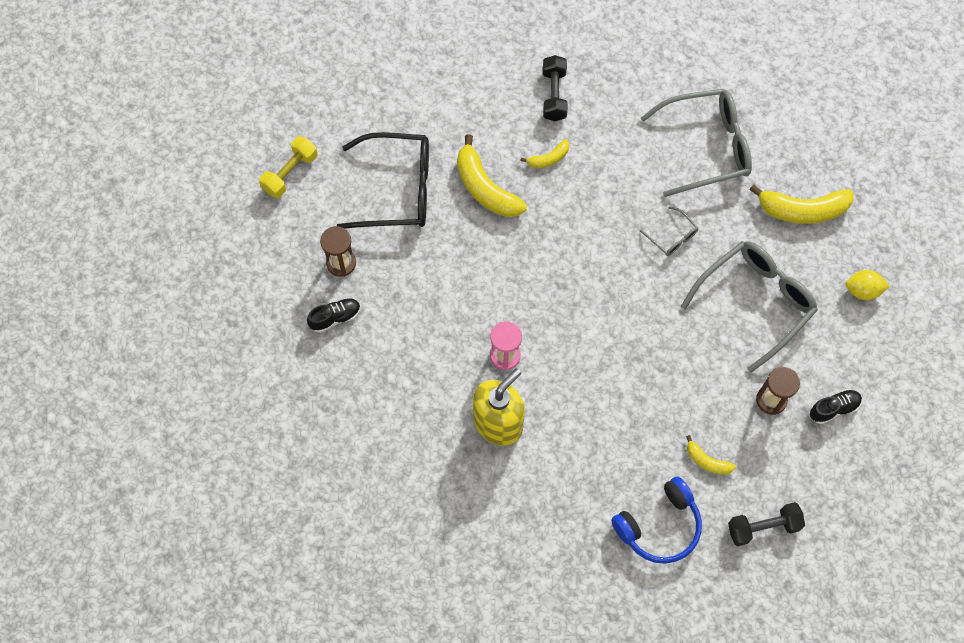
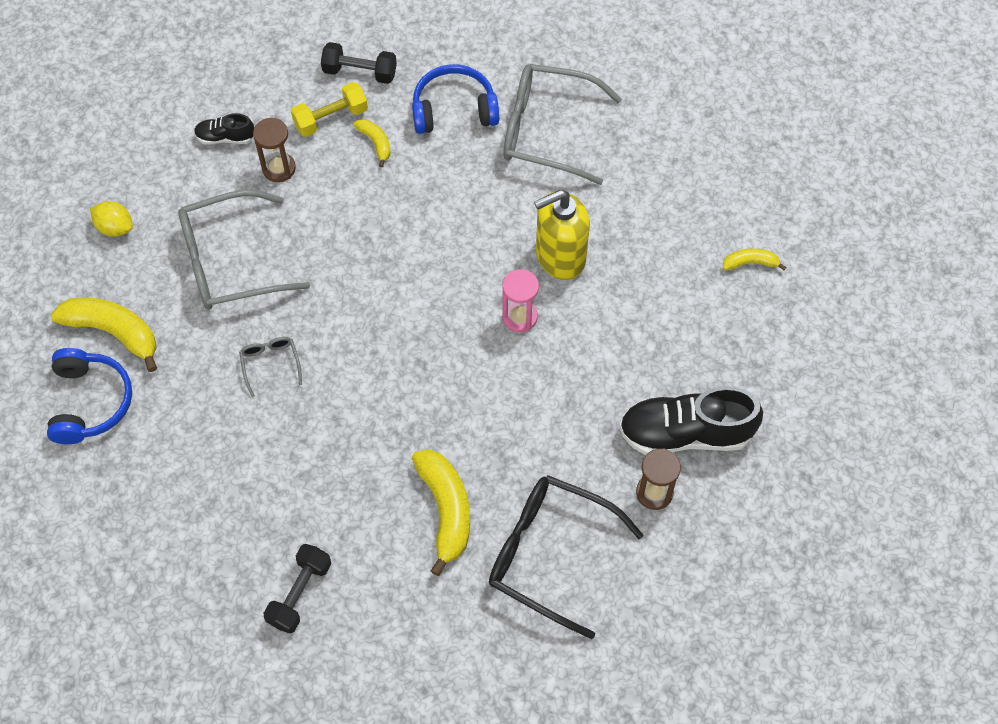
camera: 155 degrees left, 5 degrees down
(290, 173) = (672, 634): yellow dumbbell -> yellow dumbbell (331, 118)
(335, 318) = (685, 433): black shoe -> black shoe, size x2.04
(548, 159) = (353, 514): yellow banana -> yellow banana (750, 263)
(706, 147) = (165, 447): grey glasses -> grey glasses (547, 130)
(781, 154) = (90, 402): none -> blue headphones

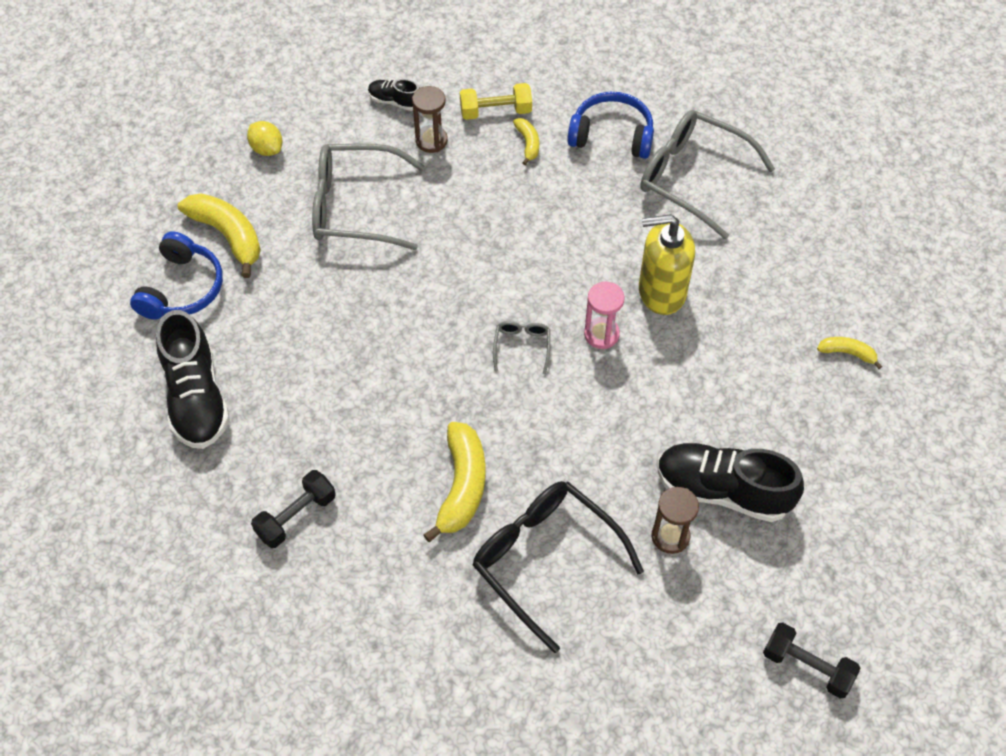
camera: 20 degrees right, 5 degrees down
(152, 509) = (196, 397): none -> black shoe
(270, 364) = (354, 305): grey glasses -> grey glasses (522, 346)
(360, 72) = (538, 80): black dumbbell -> black dumbbell (807, 666)

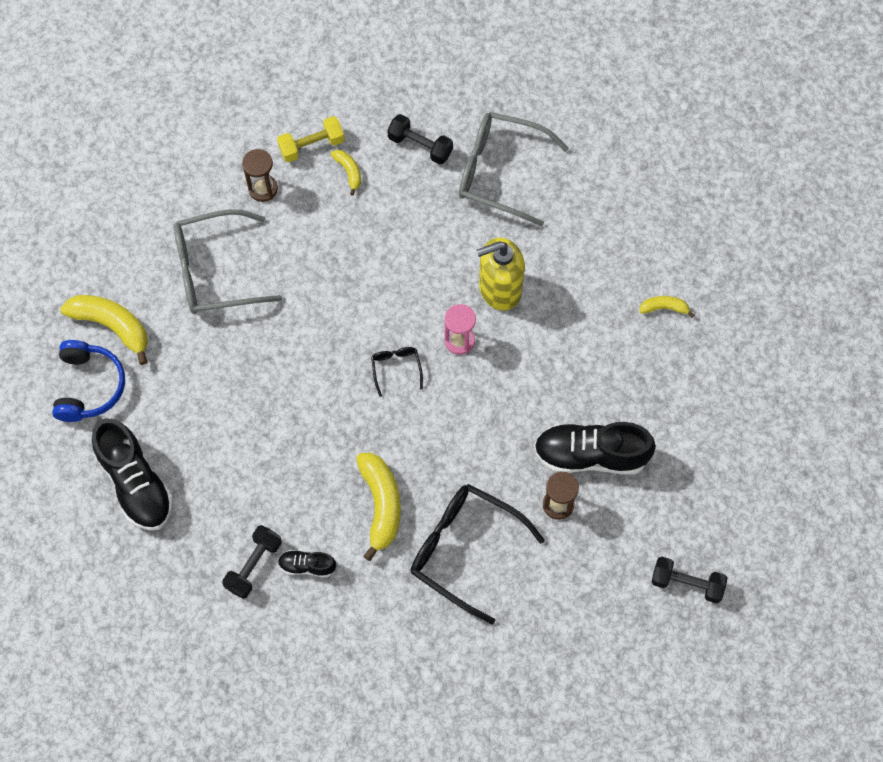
camera: 15 degrees left, 10 degrees up
(267, 149) = (119, 232): yellow lemon -> none
(395, 101) = (219, 157): black shoe -> black shoe (307, 566)
(522, 346) = (396, 368): grey glasses -> black glasses
(612, 135) = (420, 146): blue headphones -> black dumbbell

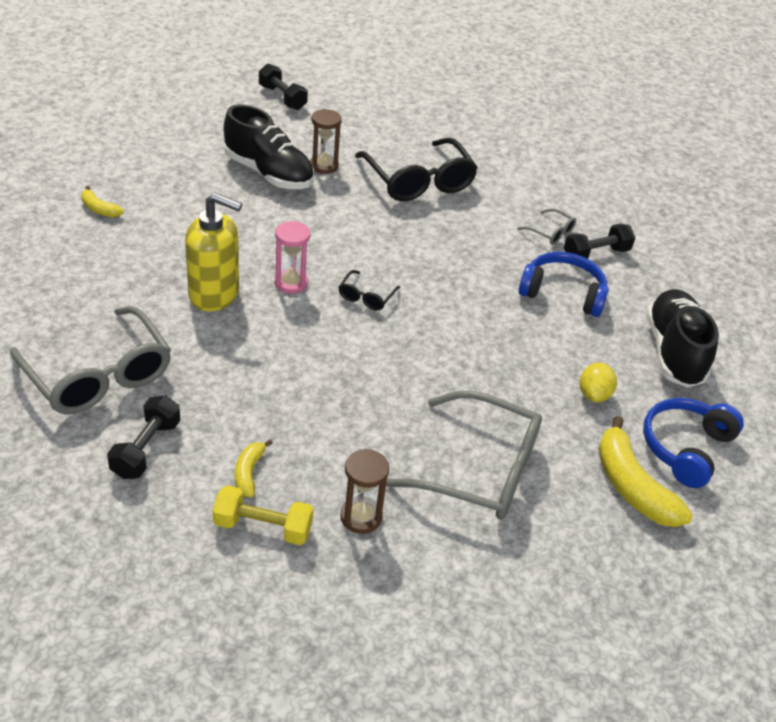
camera: 150 degrees left, 25 degrees down
(175, 391) = (593, 394): none -> yellow lemon
(254, 489) = (562, 293): none -> blue headphones
(307, 566) = (551, 233): black shoe -> grey glasses
(381, 505) = (460, 232): yellow banana -> none
(420, 146) = (146, 449): black dumbbell -> black dumbbell turned 45 degrees clockwise

